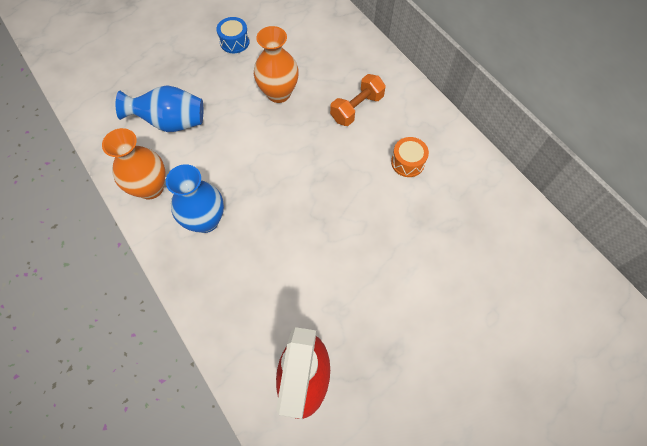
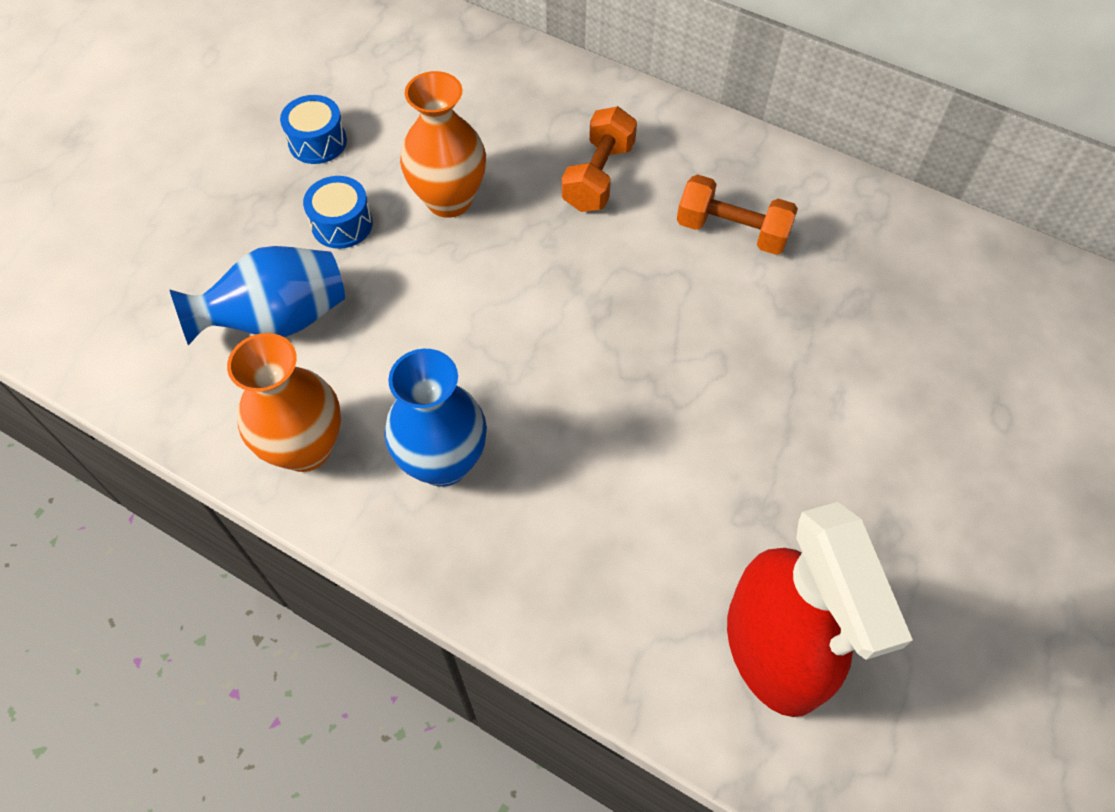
camera: 25 degrees left, 5 degrees down
(223, 87) = (342, 224): none -> blue drum
(407, 162) = (732, 231): orange drum -> orange dumbbell

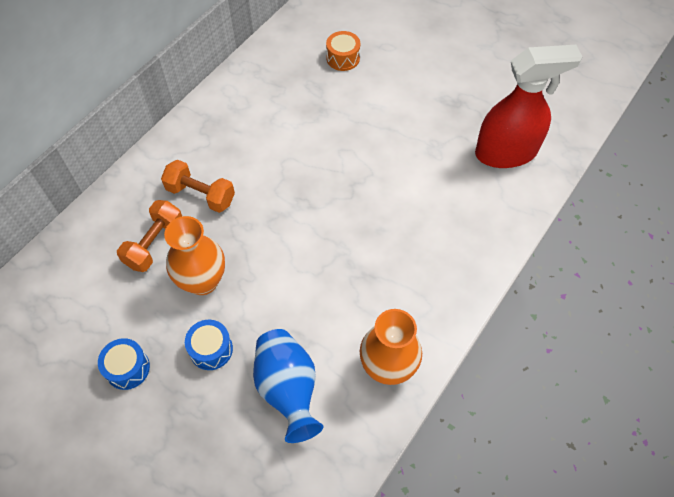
camera: 85 degrees left, 0 degrees up
(443, 462) = (401, 290): blue vase -> none
(732, 231) = (257, 133): orange dumbbell -> orange dumbbell (154, 244)
(944, 341) = (343, 58): none -> orange drum

